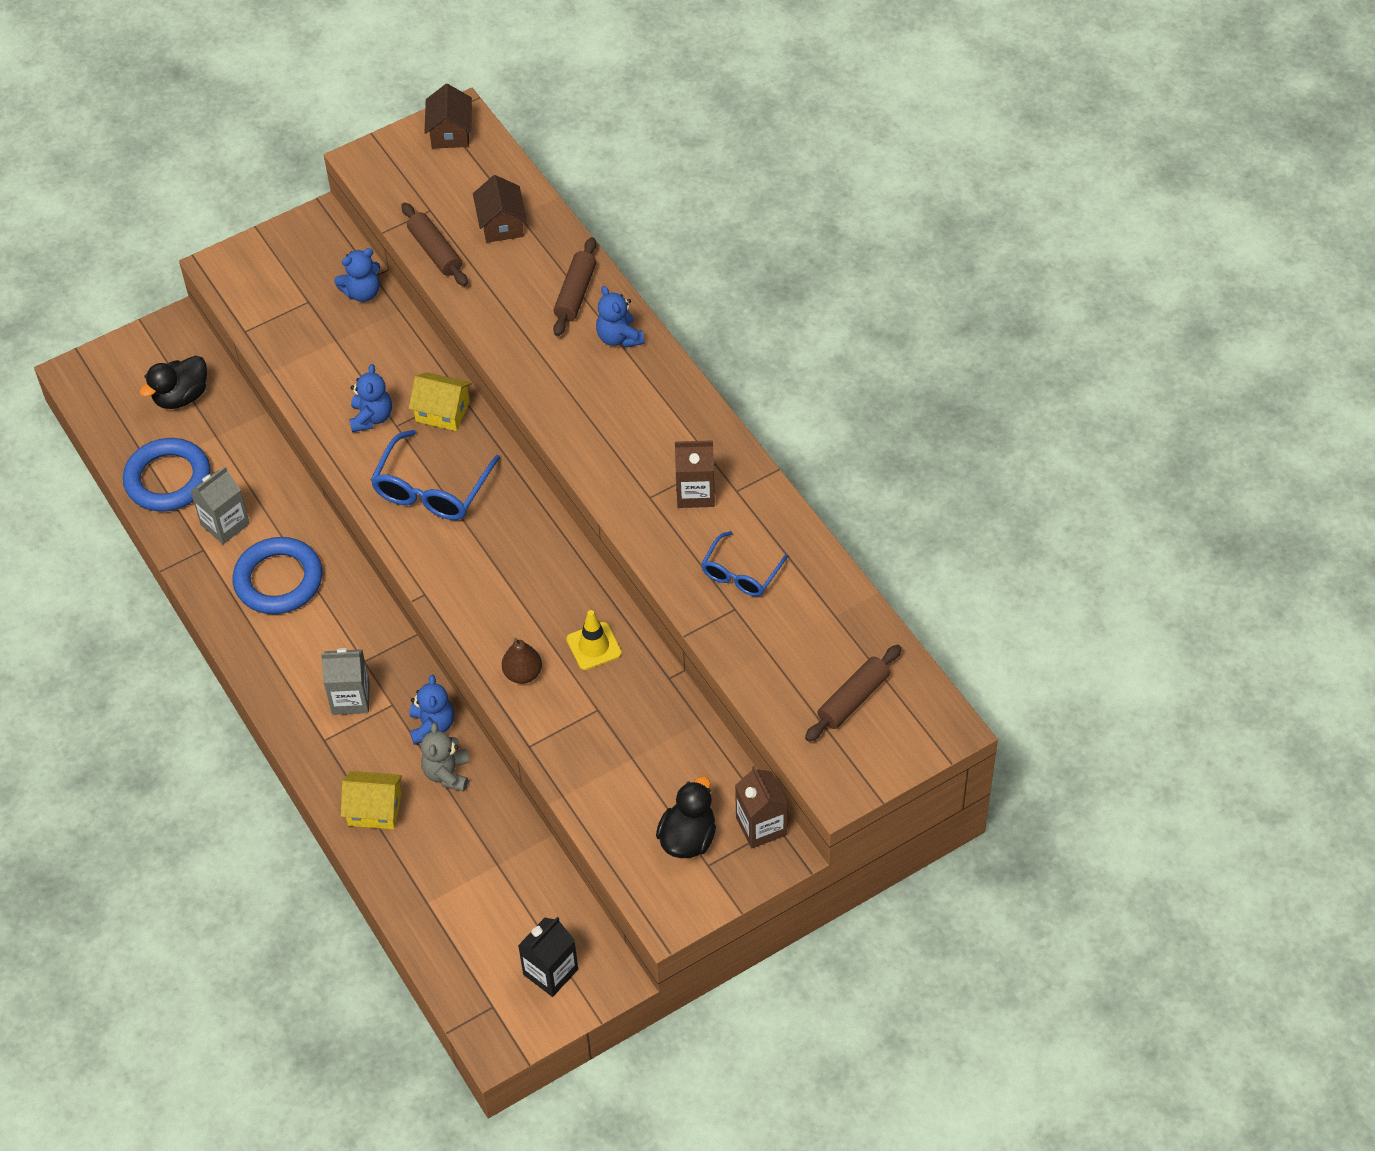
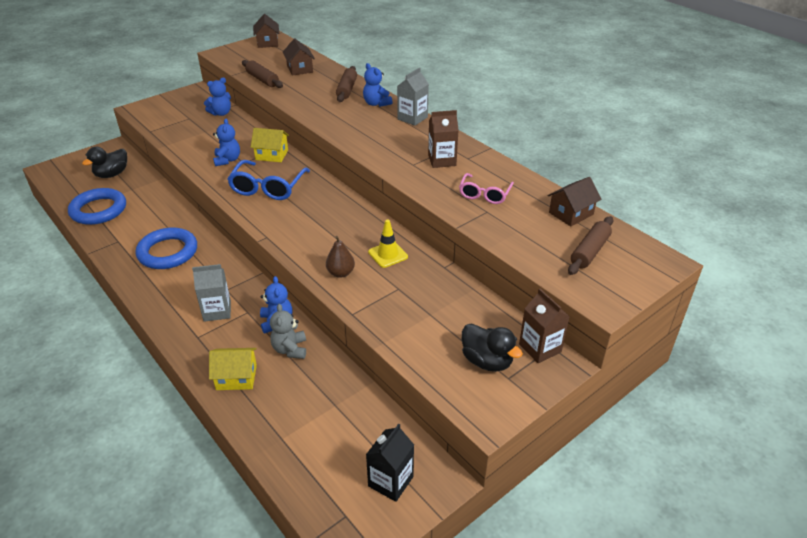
camera: 10 degrees left, 15 degrees down
(225, 524) = (134, 228): grey carton -> grey carton (412, 118)
(688, 838) = (487, 361): black duck -> black duck turned 120 degrees clockwise
(741, 573) = (484, 194): blue glasses -> pink glasses
(853, 625) = (571, 213): none -> brown house

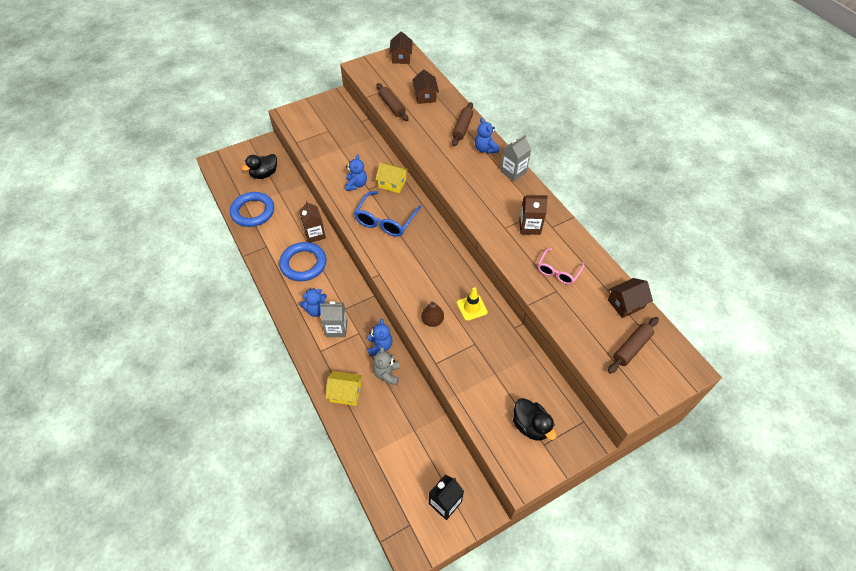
camera: 10 degrees right, 15 degrees up
(221, 113) = (355, 128): blue teddy bear -> blue teddy bear (316, 310)
(540, 348) = (574, 420): brown carton -> brown carton (315, 234)

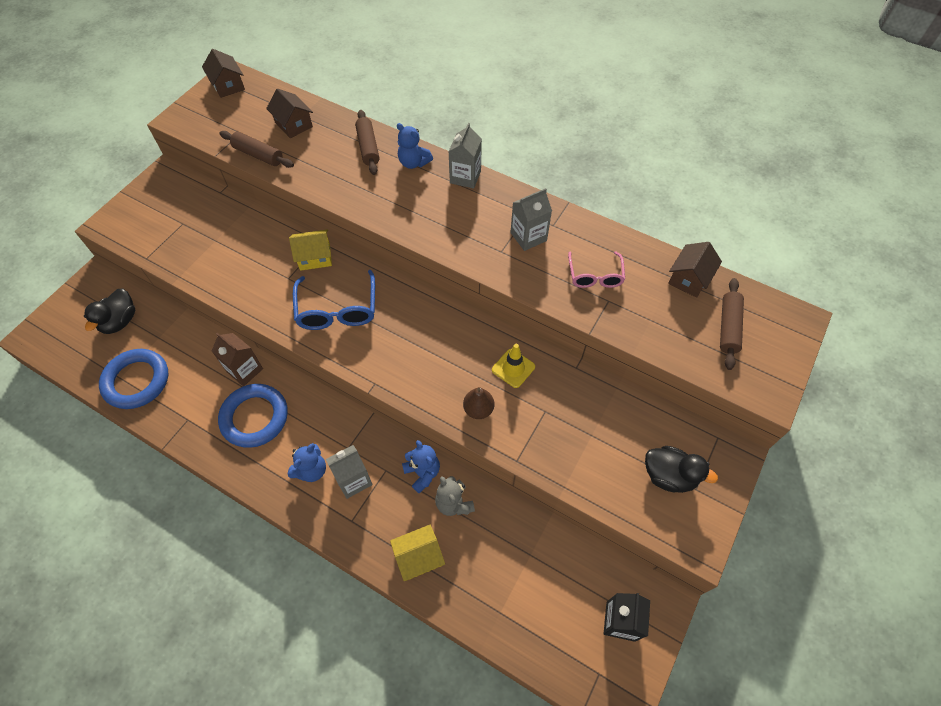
camera: 30 degrees left, 5 degrees up
(356, 184) = (268, 280): blue teddy bear -> none
(529, 226) = (528, 236): brown carton -> grey carton

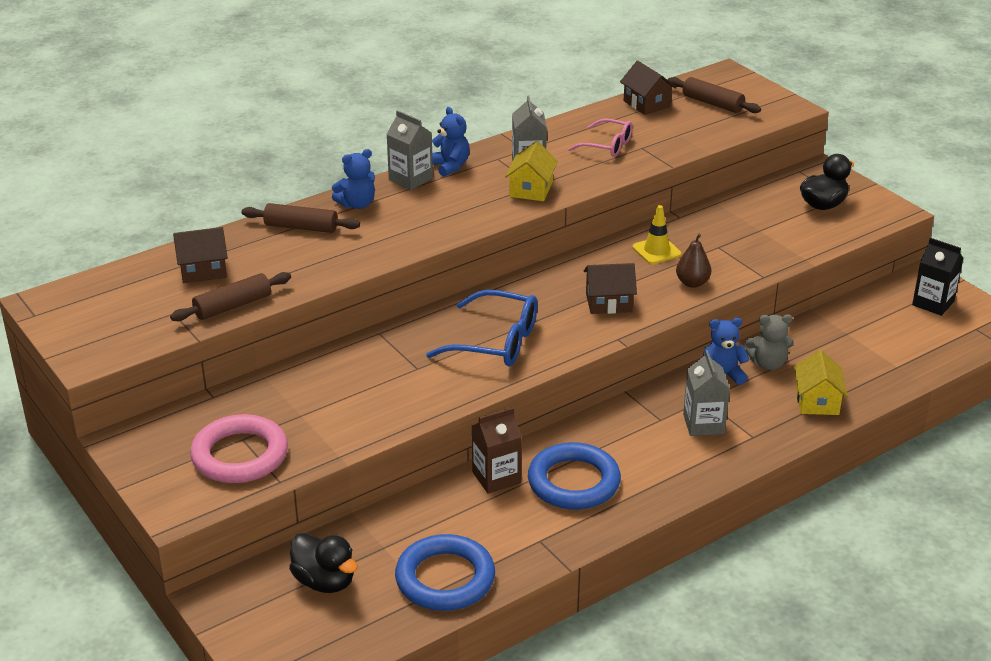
camera: 65 degrees left, 25 degrees down
(166, 229) = (240, 455): none -> pink ring
(228, 85) = (63, 307): brown house -> brown house (608, 302)
(311, 470) = (673, 452): blue teddy bear -> blue teddy bear (450, 166)
(315, 257) = (400, 342): yellow house -> yellow house (531, 189)

